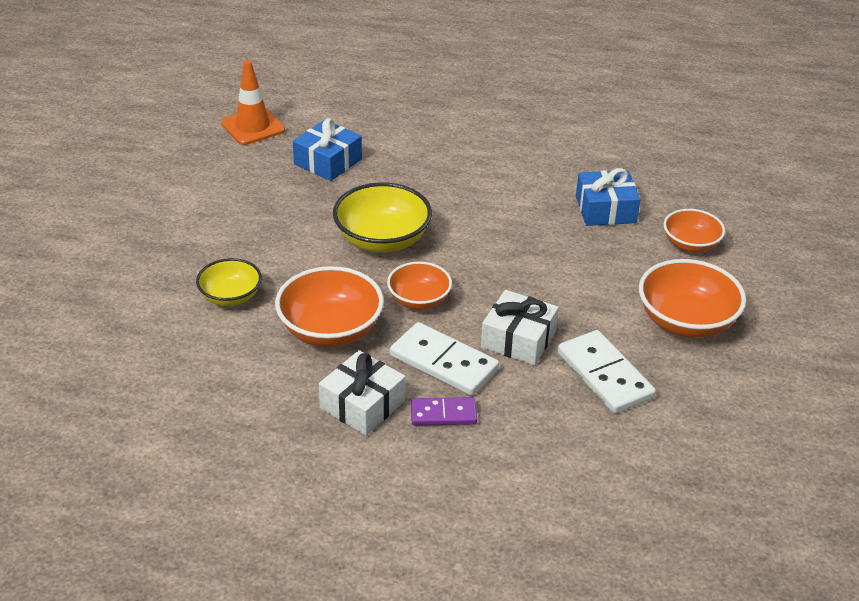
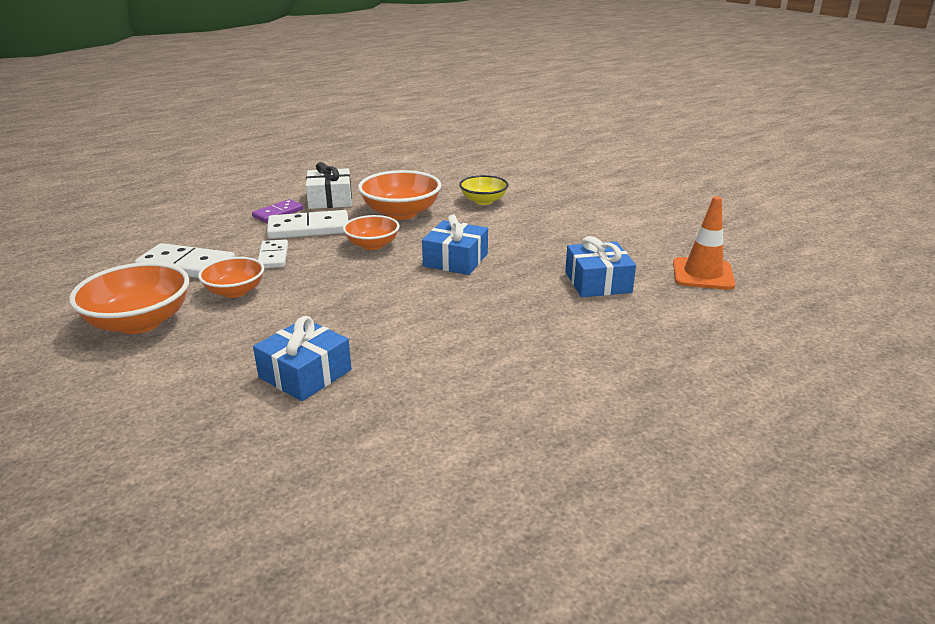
camera: 135 degrees right, 10 degrees down
(382, 240) = (455, 260): yellow bowl -> blue gift
(518, 339) = (273, 256): white gift -> white domino
(690, 244) = (178, 387): orange bowl -> orange bowl (235, 291)

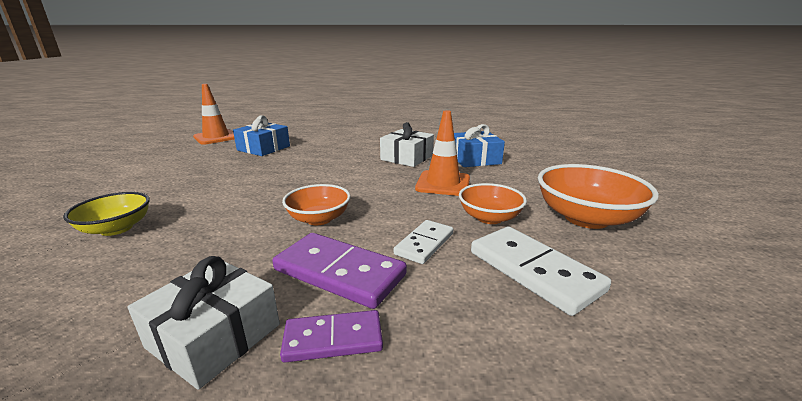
camera: 140 degrees left, 5 degrees down
(309, 229) = (339, 272): white domino -> purple domino
(309, 312) = (443, 183): none -> orange traffic cone
(401, 213) = (212, 250): orange bowl -> none
(402, 338) = (407, 157): none -> white gift
(455, 260) = (293, 183): blue gift -> none

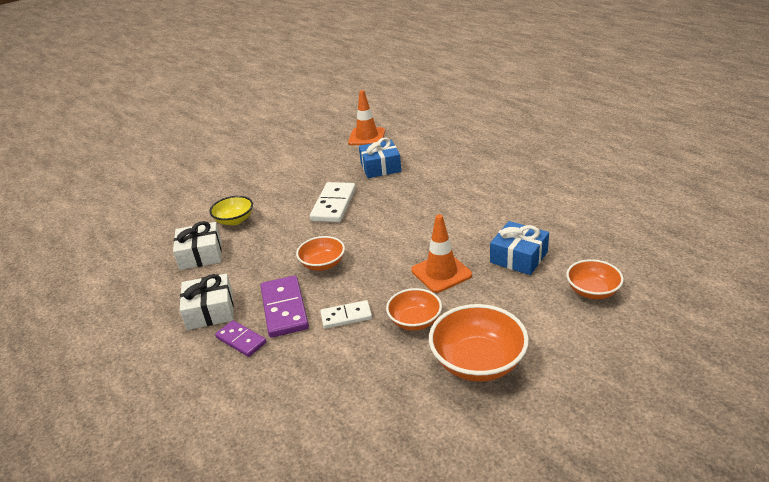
camera: 50 degrees right, 10 degrees up
(407, 157) = (465, 228): white gift -> white gift (200, 255)
(534, 271) = (368, 370): white domino -> white domino (334, 205)
(549, 158) = (592, 291): none -> orange bowl

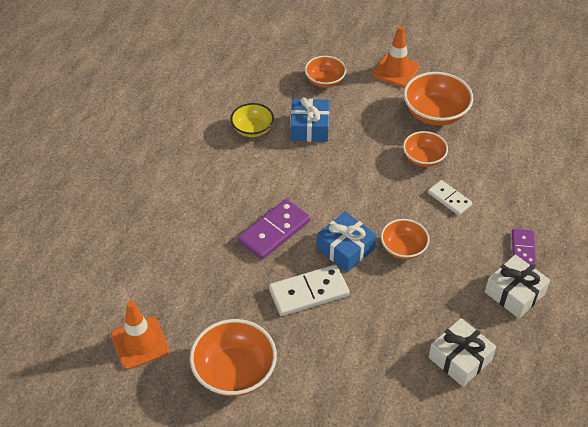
camera: 125 degrees left, 15 degrees up
(234, 220) = (390, 370): yellow bowl -> yellow bowl (252, 129)
(284, 308) = (472, 242): purple domino -> purple domino (274, 231)
(309, 163) = (234, 371): none -> orange bowl
(380, 167) = (211, 289): blue gift -> blue gift (345, 249)
(441, 273) = (359, 165): orange traffic cone -> orange traffic cone (396, 71)

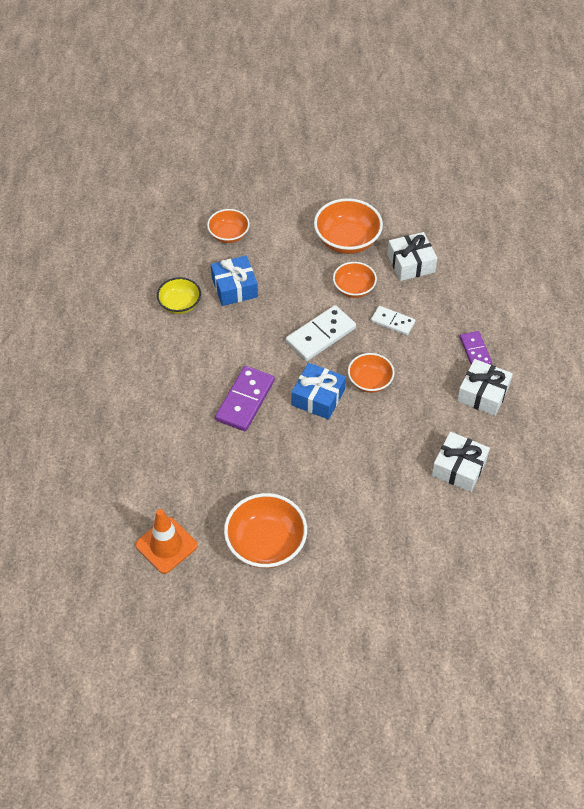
camera: 20 degrees left, 5 degrees up
(308, 292) = (301, 449): white domino -> white domino (320, 335)
(396, 71) = (293, 206): orange traffic cone -> none
(490, 150) = (411, 263): none -> white gift

